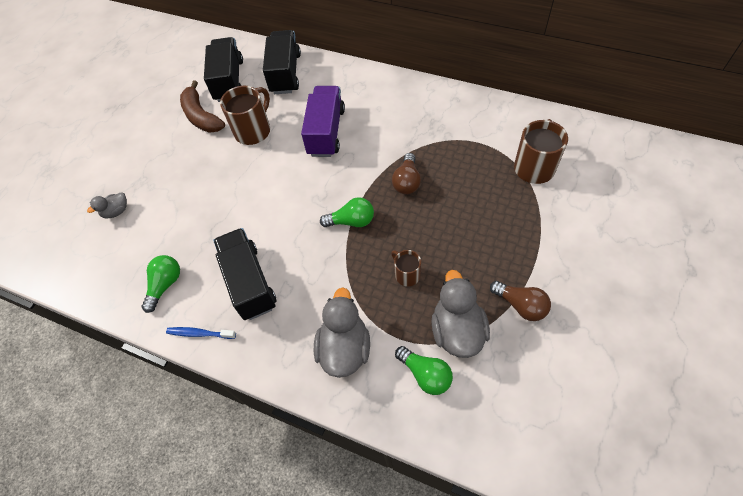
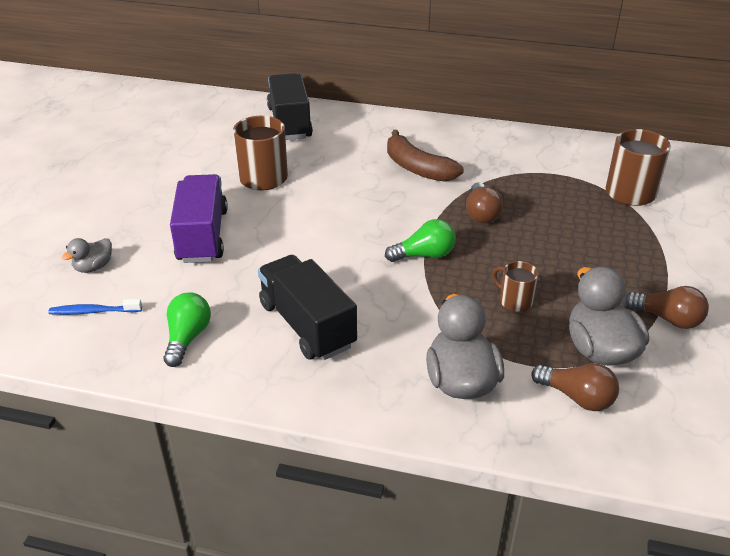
camera: 15 degrees left, 20 degrees down
(200, 333) = (253, 385): blue toothbrush -> blue toothbrush (94, 311)
(201, 116) = (189, 167): brown banana -> brown banana (417, 168)
(229, 81) = (216, 132): black truck -> none
(326, 132) = (361, 173): purple truck -> purple truck (202, 236)
(425, 374) = (577, 397): green light bulb -> brown light bulb

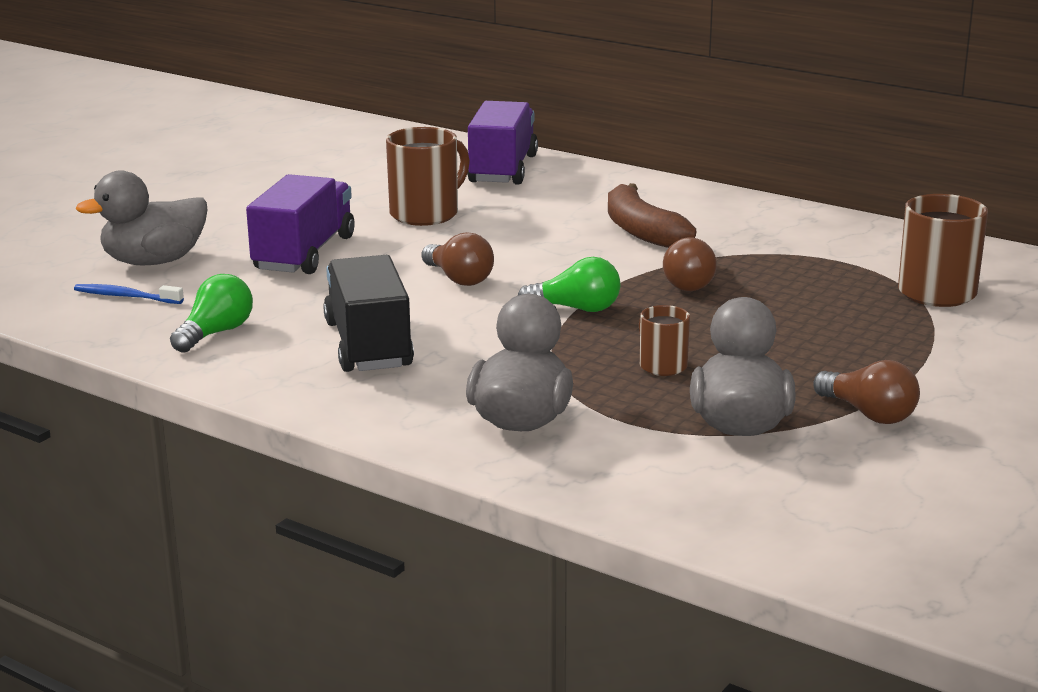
camera: 20 degrees right, 15 degrees down
(93, 267) = (154, 262): grey duck -> grey duck, size x1.90
(289, 123) = (502, 169): black truck -> purple truck
(577, 397) = (665, 459): brown light bulb -> brown light bulb (459, 279)

